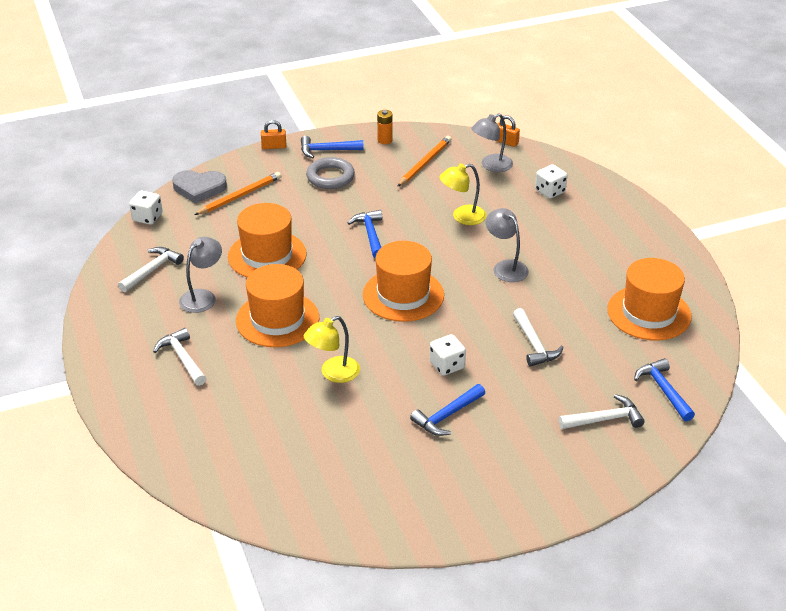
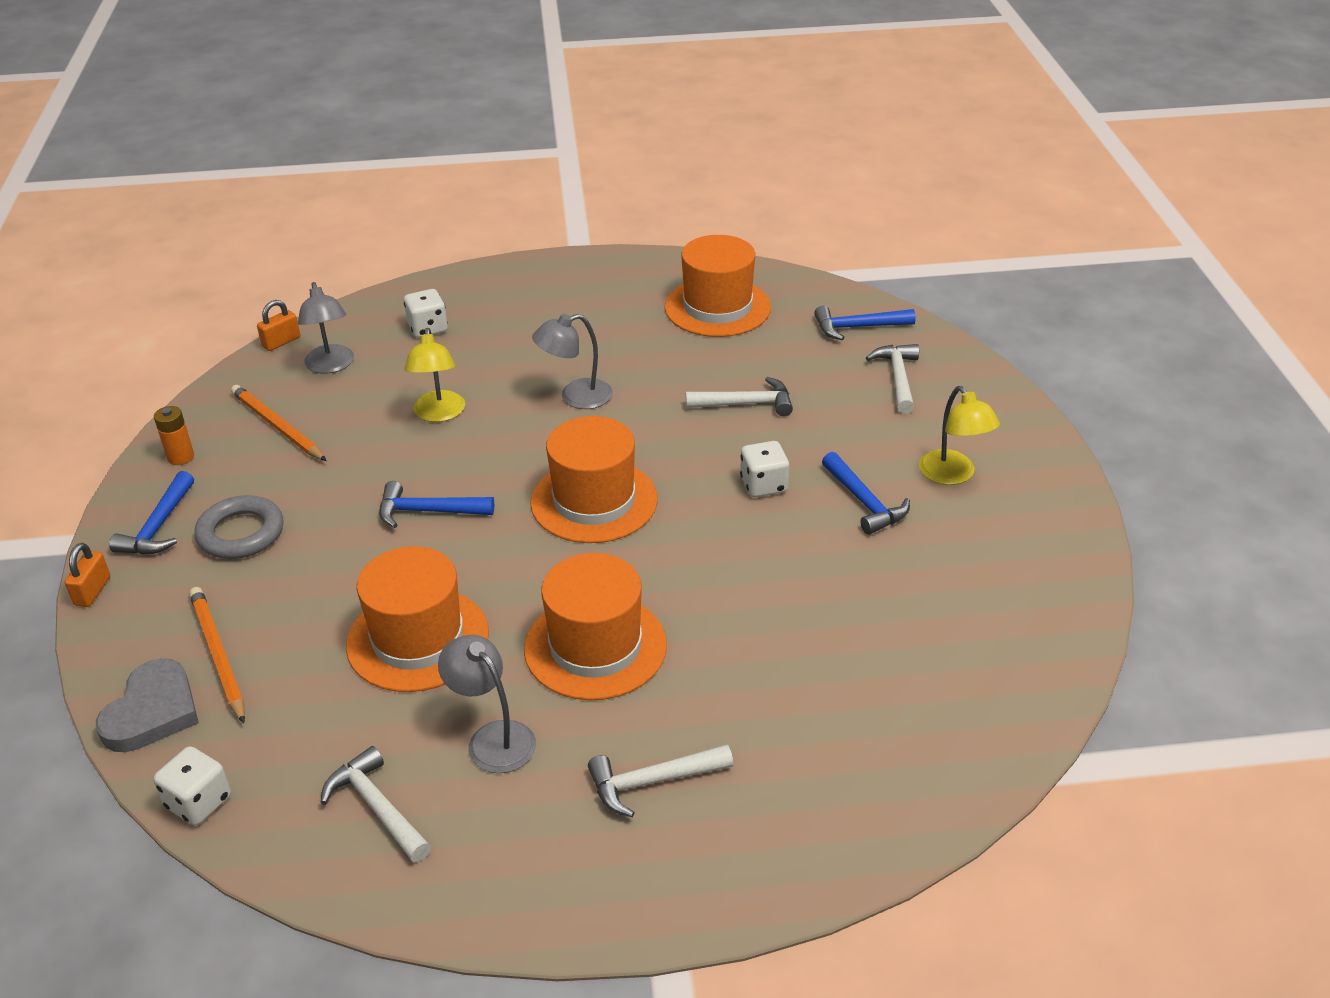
camera: 75 degrees left, 0 degrees up
(333, 373) = (747, 599): yellow lamp -> yellow lamp (953, 475)

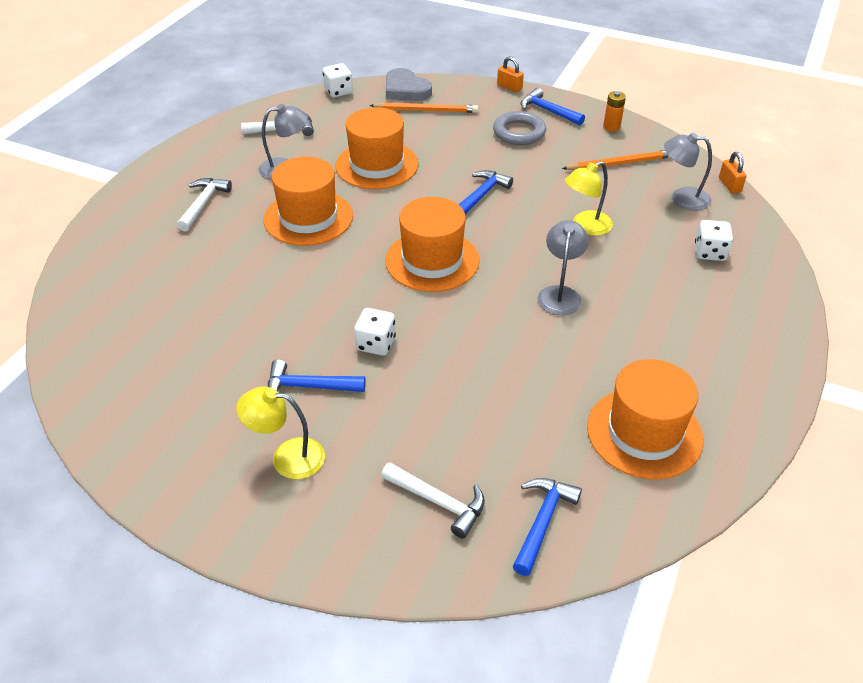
camera: 120 degrees right, 5 degrees up
(439, 414) = (585, 227): yellow lamp -> yellow lamp turned 60 degrees counterclockwise
(746, 404) = (480, 381): white hammer -> none

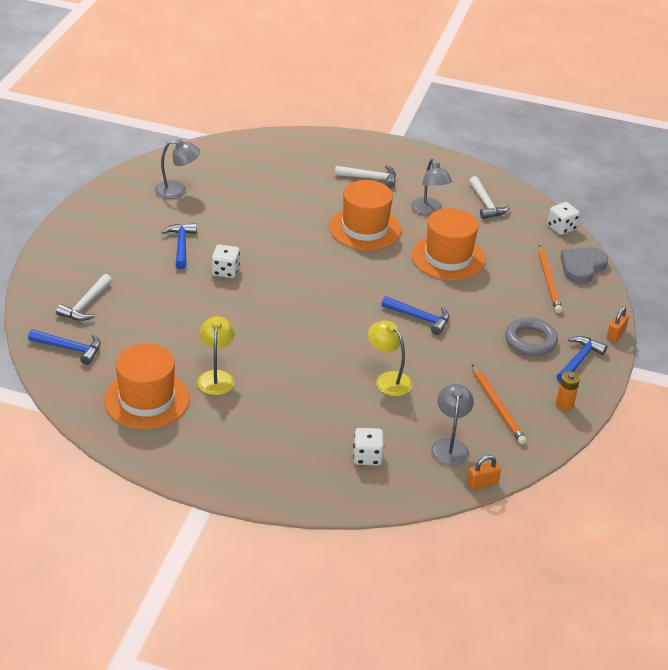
camera: 80 degrees right, 5 degrees down
(287, 457) = (121, 243): yellow lamp -> yellow lamp (216, 377)
(432, 260) = (324, 293): orange hat -> none
(560, 294) = (294, 361): grey lamp -> grey lamp (177, 190)

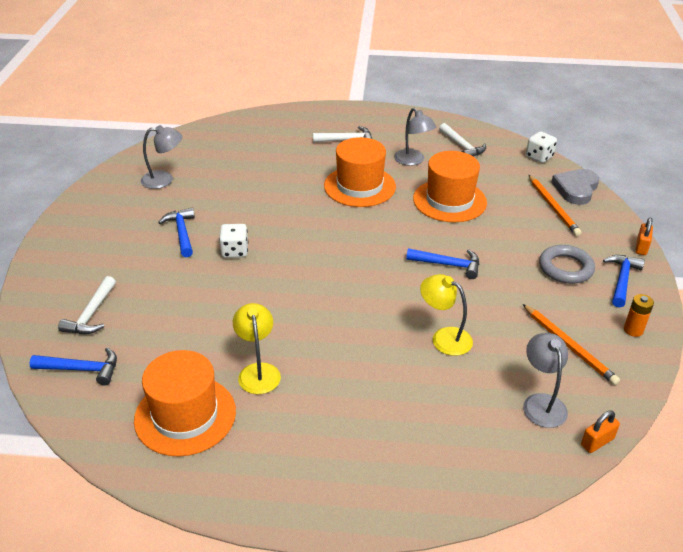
camera: 10 degrees left, 0 degrees up
(367, 457) = (459, 436): white dice -> none

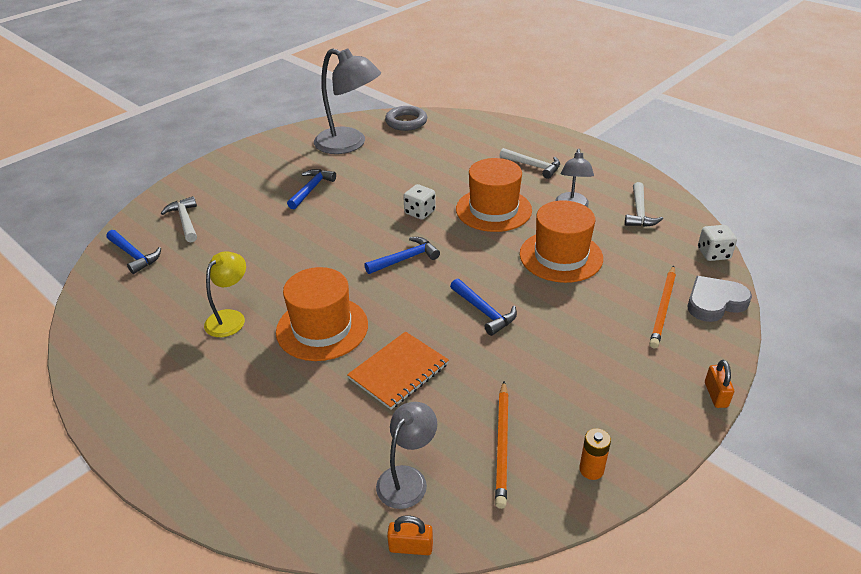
camera: 40 degrees right, 0 degrees up
(91, 314) = (185, 221): white hammer -> white hammer turned 105 degrees clockwise
(164, 179) = (349, 144): grey lamp -> grey lamp, size x1.77
(185, 415) = (148, 322): orange hat -> orange hat (322, 328)
(235, 251) = (329, 219): white dice -> white dice (420, 212)
(444, 337) = (398, 371): yellow lamp -> orange notebook
(565, 268) = (597, 372): grey ring -> grey ring (406, 122)
(622, 280) = (646, 415): blue hammer -> blue hammer (405, 259)
(641, 247) = (715, 395): orange padlock -> orange padlock turned 60 degrees counterclockwise

